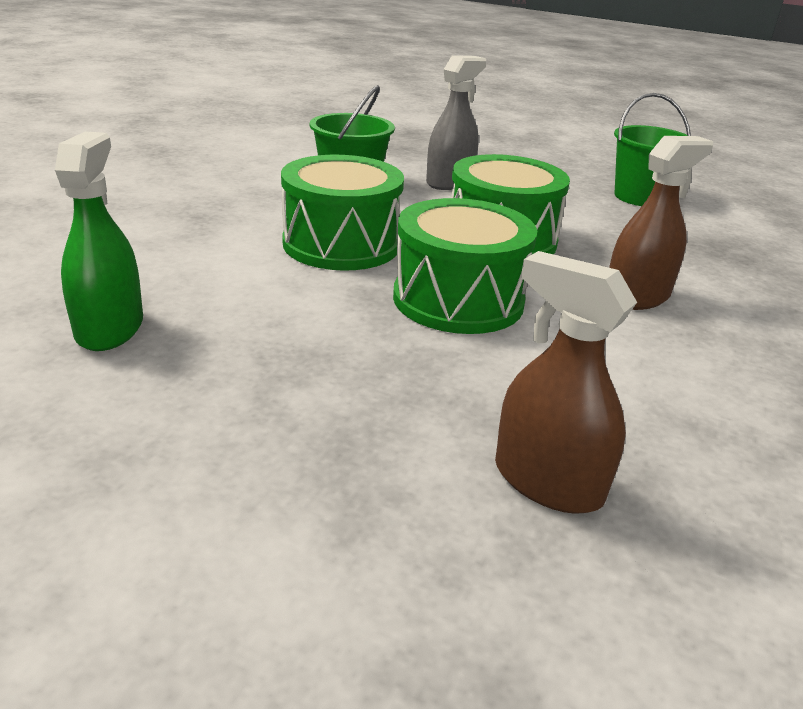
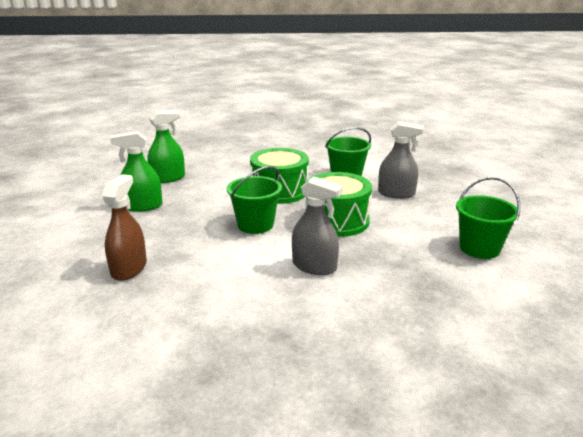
camera: 65 degrees right, 5 degrees down
(232, 396) = (142, 206): none -> green spray bottle
(458, 300) = (255, 225): green drum -> green bucket
(636, 297) = (314, 266): brown spray bottle -> grey spray bottle

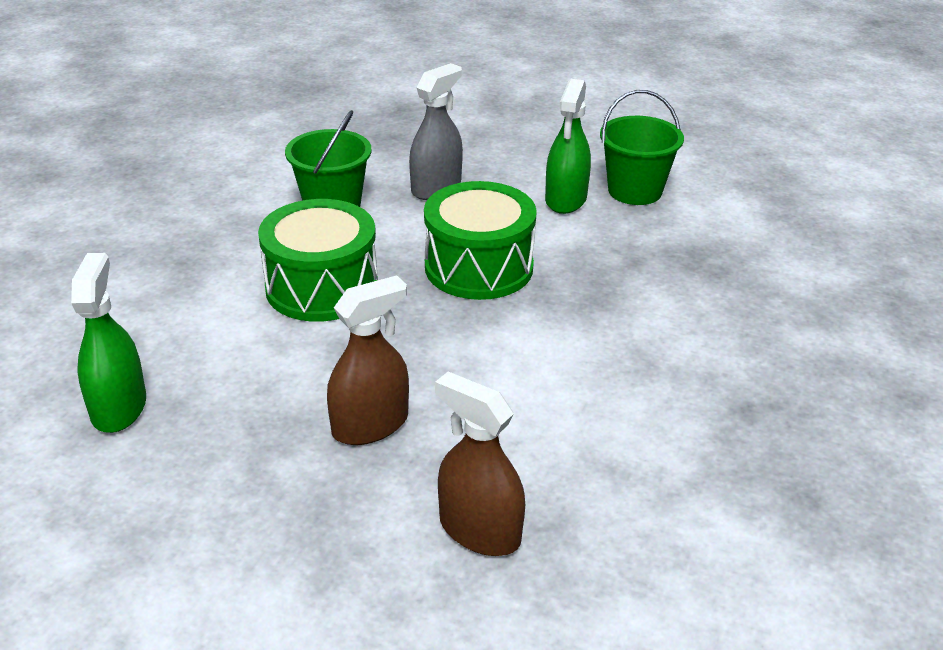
camera: 65 degrees left, 10 degrees up
(142, 206) = (229, 470): green spray bottle -> green spray bottle (566, 199)
(188, 226) = (370, 425): none -> brown spray bottle
(255, 225) = (428, 348): green bucket -> none
(314, 266) = (597, 330): grey spray bottle -> none

